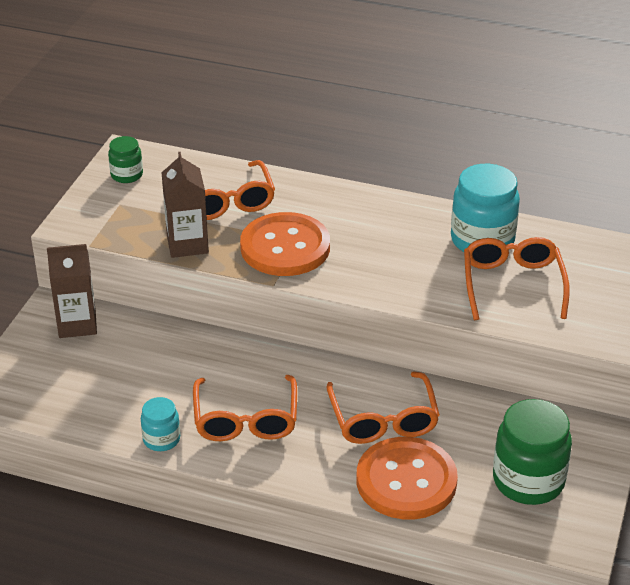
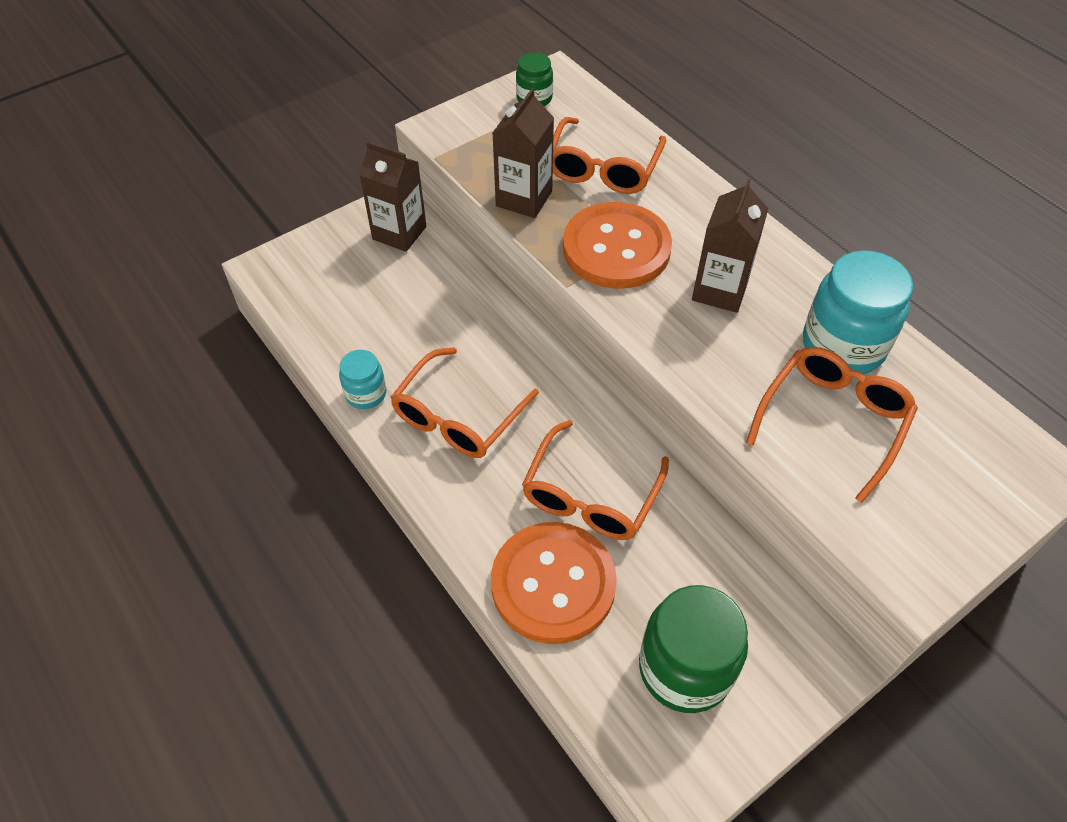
camera: 35 degrees right, 15 degrees up
(378, 242) = (720, 290): none -> brown carton

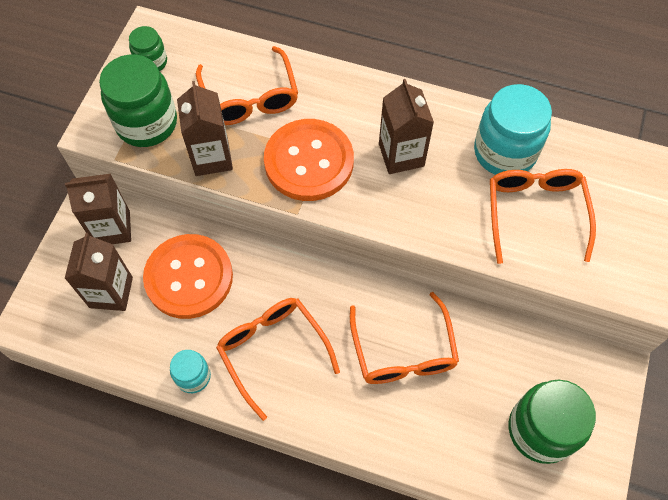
camera: 35 degrees left, 10 degrees up
(354, 283) = (111, 292): none -> brown carton
(458, 416) = (273, 351): orange glasses -> orange glasses turned 150 degrees clockwise
(488, 143) = (146, 123): none -> green jar
(553, 584) = (425, 430): orange button -> orange button (189, 277)

